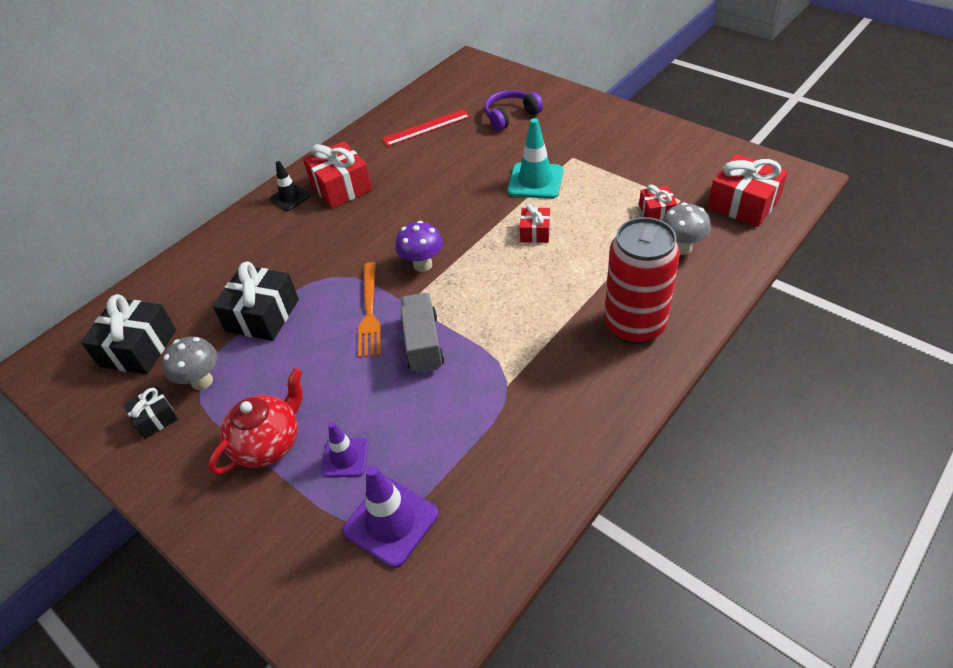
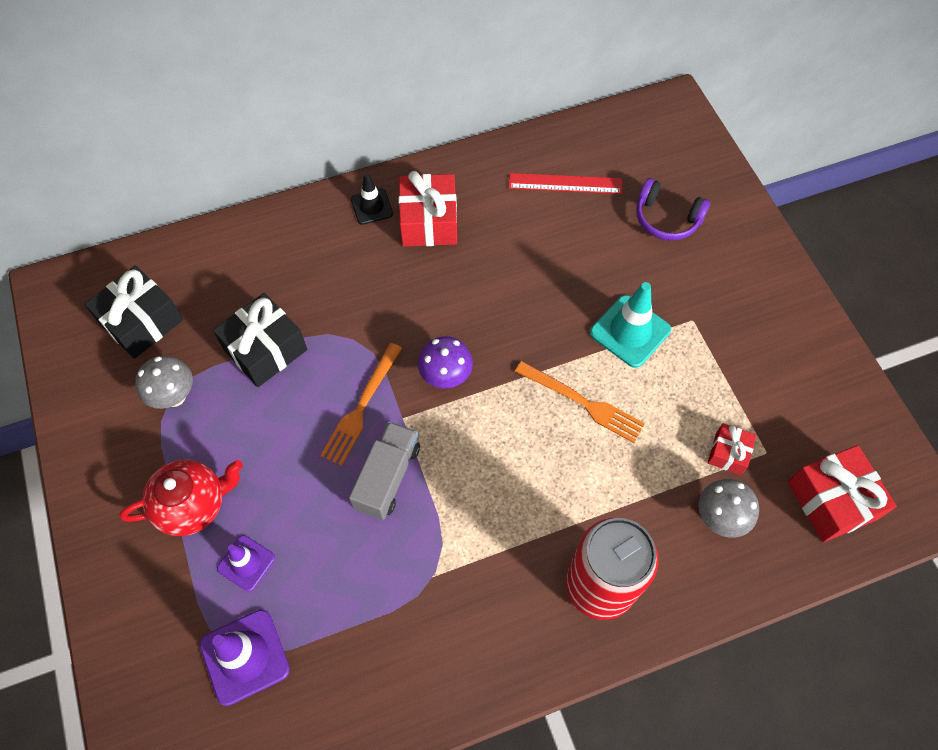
camera: 25 degrees right, 15 degrees up
(155, 418) = (117, 415): black gift -> none
(511, 116) = (666, 218): purple headphones -> purple headphones turned 150 degrees counterclockwise
(535, 232) = (582, 403): red gift -> orange fork

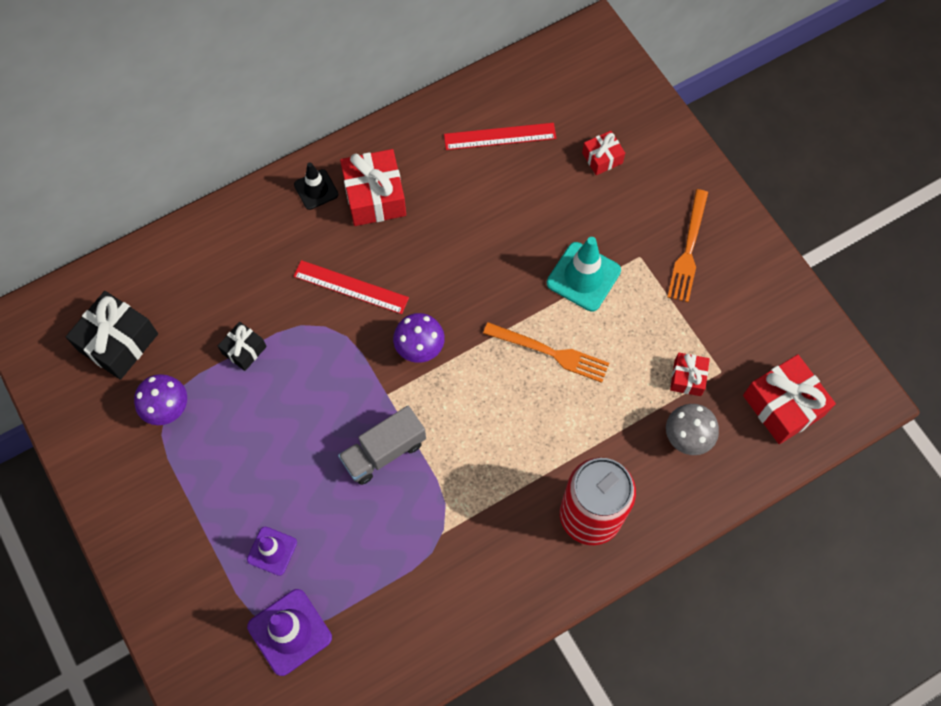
camera: 10 degrees left, 5 degrees up
(174, 396) = (168, 409): grey mushroom -> purple mushroom
(193, 504) = (211, 507): red teapot -> none
(265, 349) = (244, 350): black gift -> black gift, size x0.56
(361, 407) = (347, 390): orange fork -> orange fork (688, 249)
(387, 304) = (351, 287): none -> red ruler
(387, 477) = (384, 452): grey truck -> grey truck turned 135 degrees counterclockwise
(666, 218) = (602, 158): purple headphones -> red gift

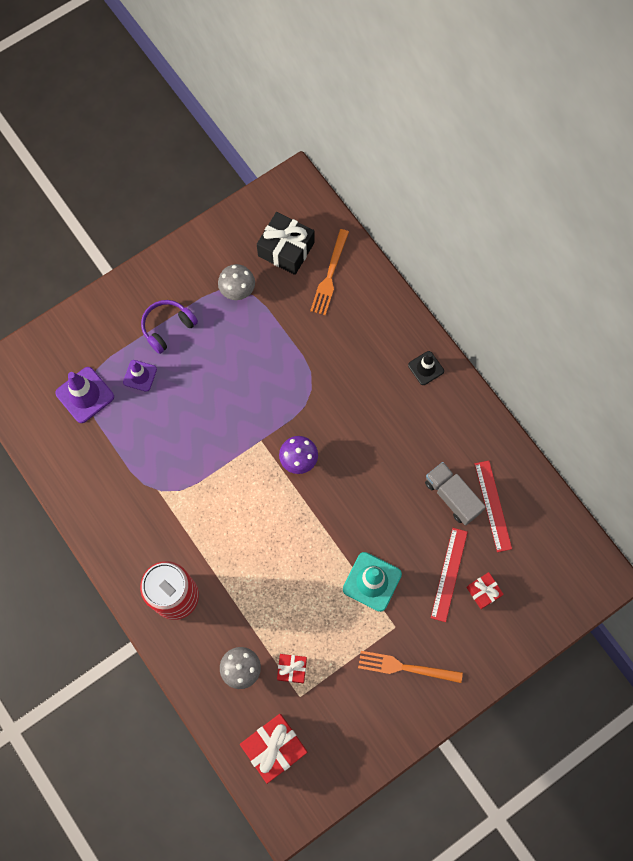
camera: 85 degrees right, 5 degrees up
(168, 409) = (238, 291): purple mushroom -> grey mushroom
(205, 508) = (167, 327): none -> purple headphones
(244, 350) = (287, 335): black gift -> none
(351, 287) = (345, 404): red ruler -> red ruler (449, 574)
(375, 196) = (425, 413): red gift -> none
(384, 452) = (216, 443): grey truck -> grey truck (452, 496)
(550, 352) = (304, 559): orange fork -> orange fork (330, 275)

